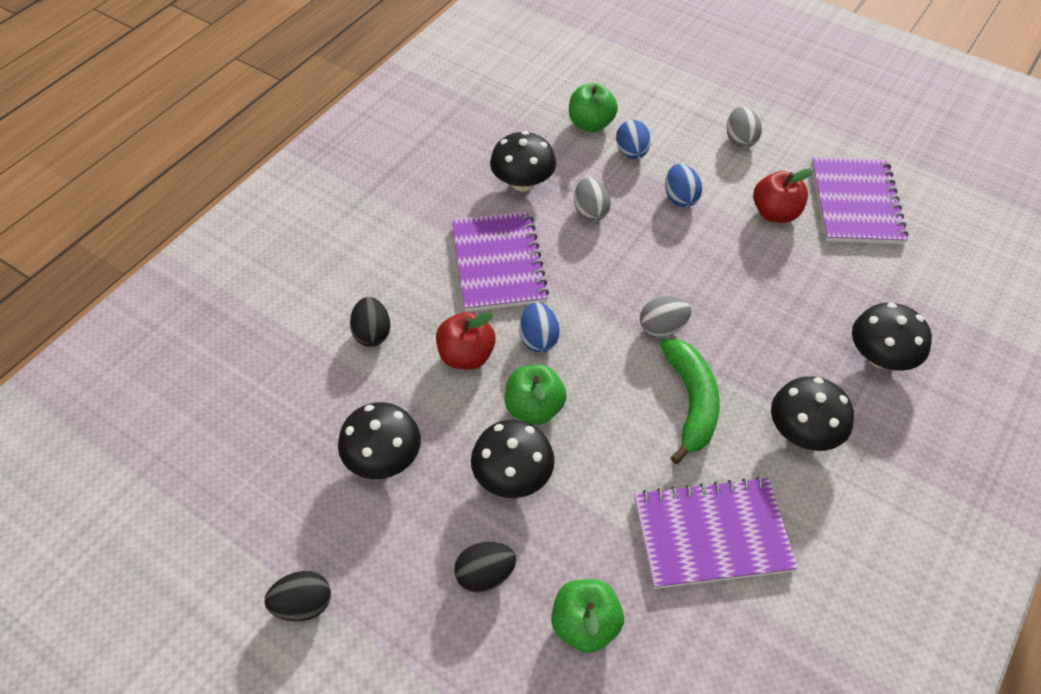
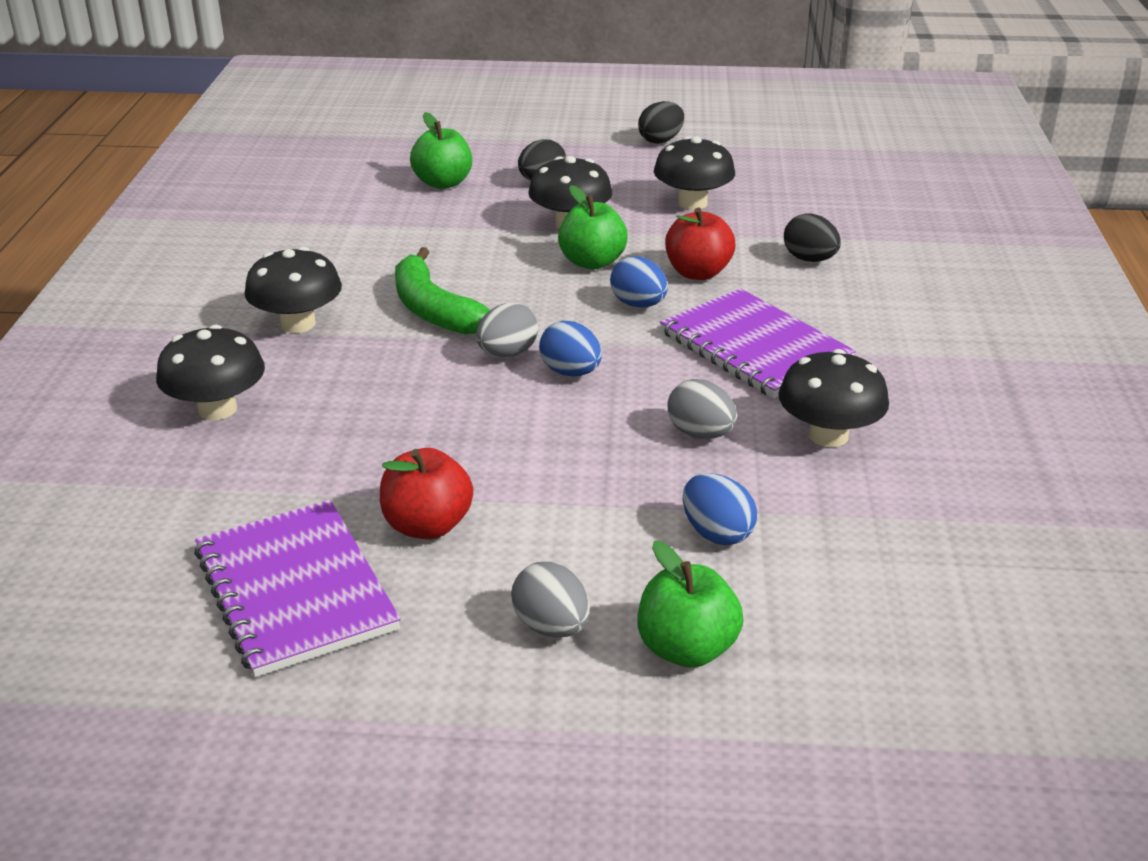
camera: 150 degrees right, 20 degrees down
(591, 124) = (825, 554): green apple -> green apple (686, 649)
(680, 198) = (588, 495): blue egg -> blue egg (570, 372)
(711, 534) = (363, 243): purple notebook -> none

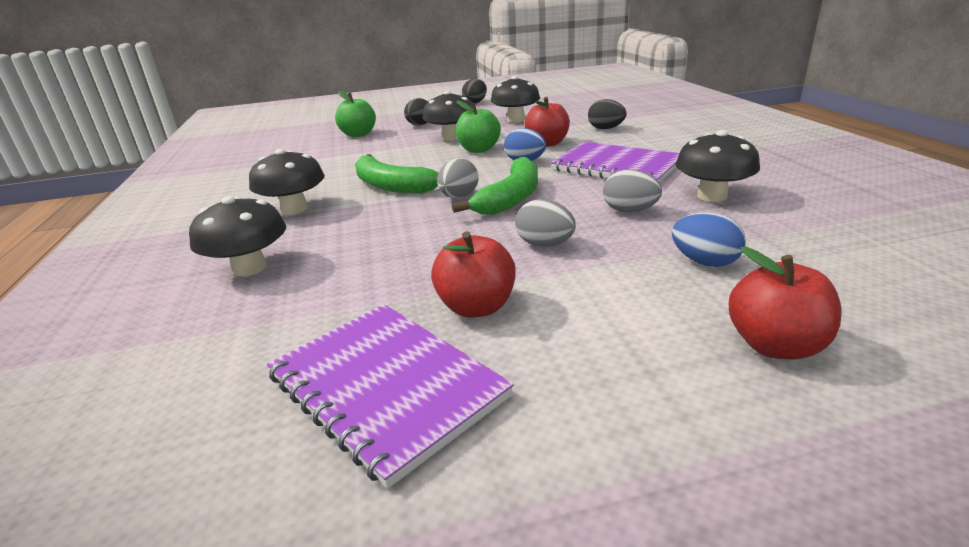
camera: 15 degrees left, 5 degrees down
(551, 626) = (646, 357): grey egg -> grey egg (545, 245)
(570, 372) = (511, 198): blue egg -> green banana
(686, 649) = (775, 345): green apple -> red apple

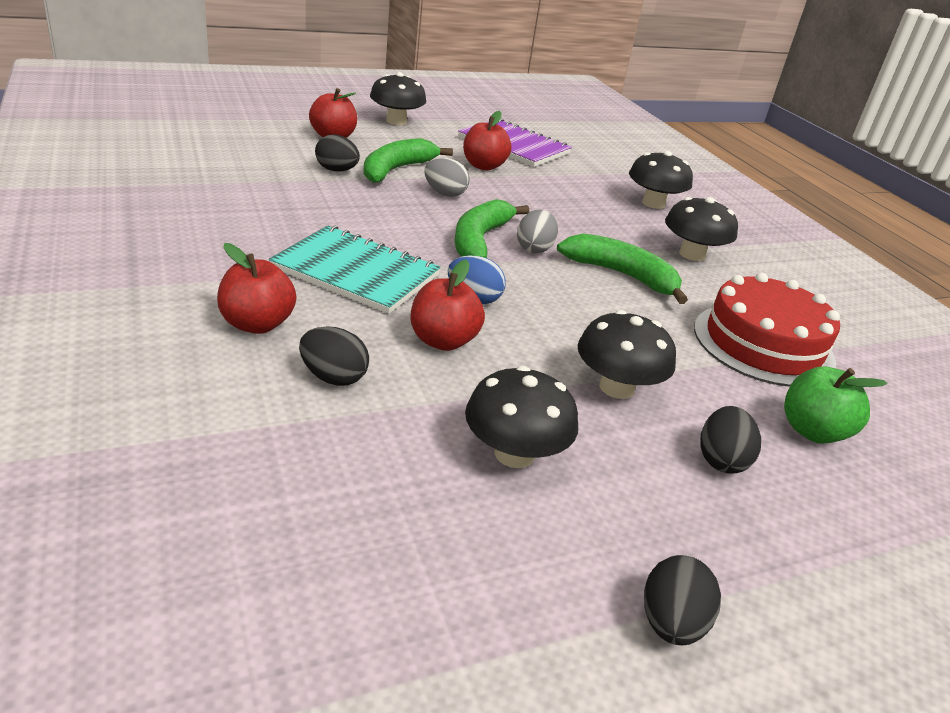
camera: 165 degrees right, 5 degrees up
(329, 159) = (763, 344): none -> red cake
(478, 149) = (549, 339): green apple -> none
(616, 166) = (356, 272): purple notebook -> turquoise notebook
(619, 276) = (396, 170): none -> green banana
(629, 211) = (369, 212): grey egg -> none
(662, 140) = (257, 324): none -> red apple
(704, 262) = (336, 170): blue egg -> black egg
(712, 196) = (282, 217): black mushroom -> black mushroom (396, 121)

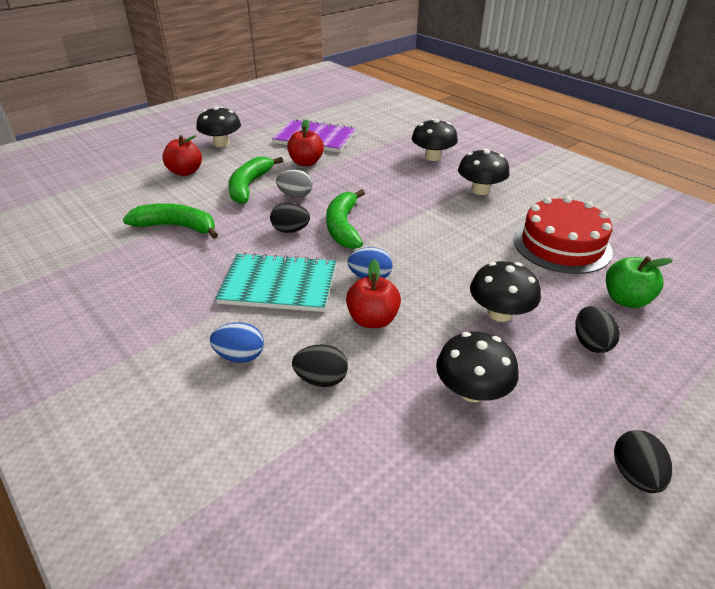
camera: 15 degrees left, 5 degrees up
(257, 324) = (240, 356): red apple -> blue egg
(336, 170) = (207, 201): black egg -> black egg (290, 230)
(534, 248) = (382, 221): grey egg -> none
(621, 275) = (449, 222): green banana -> green banana (176, 227)

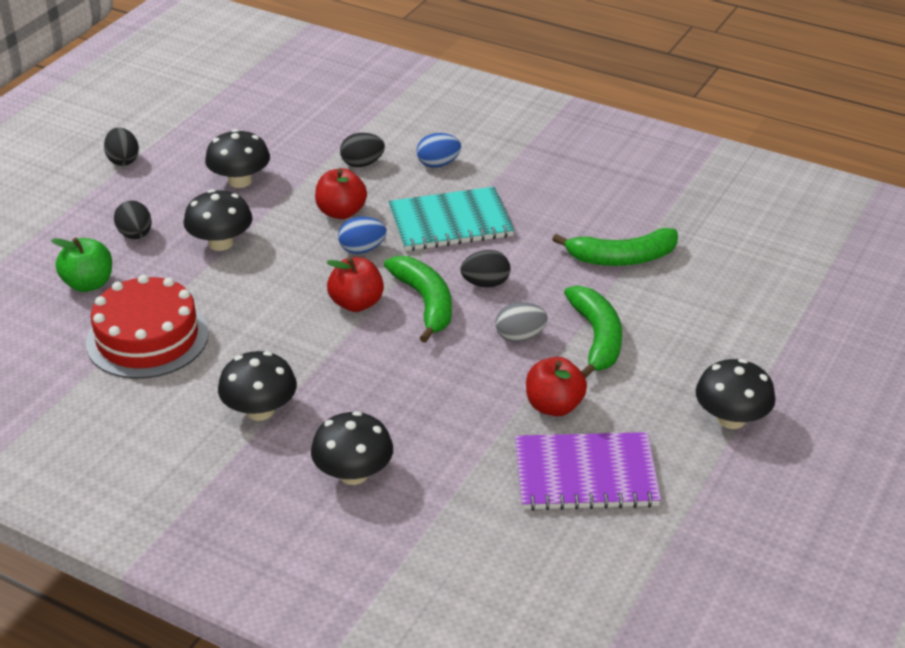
camera: 160 degrees right, 0 degrees up
(185, 172) = (713, 342): red apple -> red apple (356, 303)

